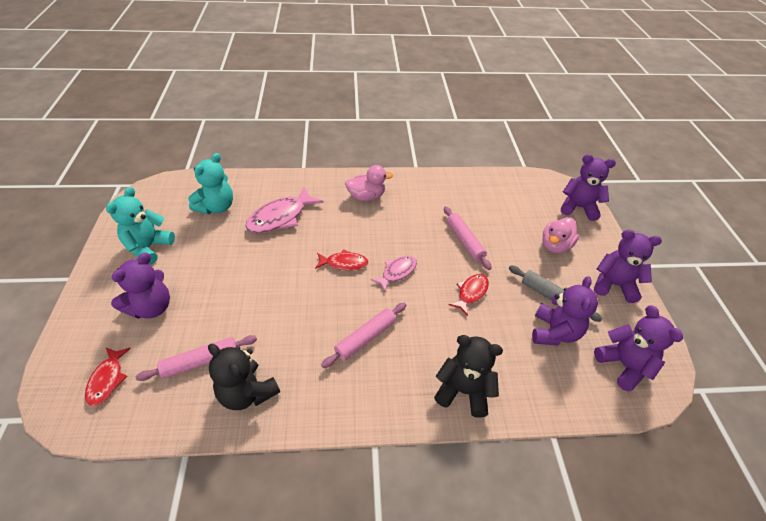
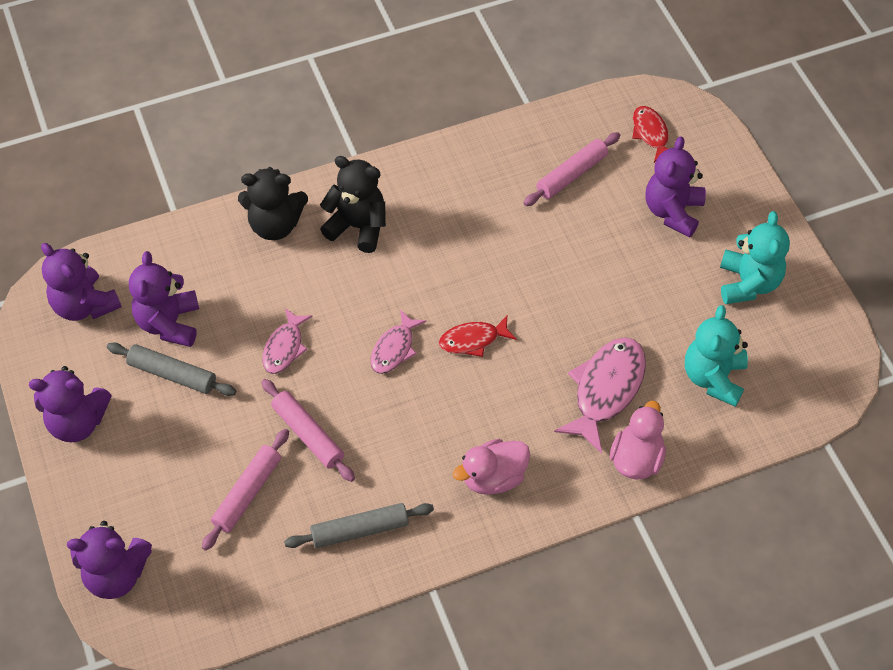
camera: 165 degrees right, 10 degrees up
(247, 393) = (503, 161): black teddy bear -> black teddy bear (358, 227)
(365, 338) = (403, 249): pink rolling pin -> pink rolling pin (247, 493)
(445, 194) = (360, 530): none -> grey rolling pin
(471, 293) = (284, 347): red fish -> pink fish
(555, 246) = (163, 470): pink duck -> pink duck (636, 459)

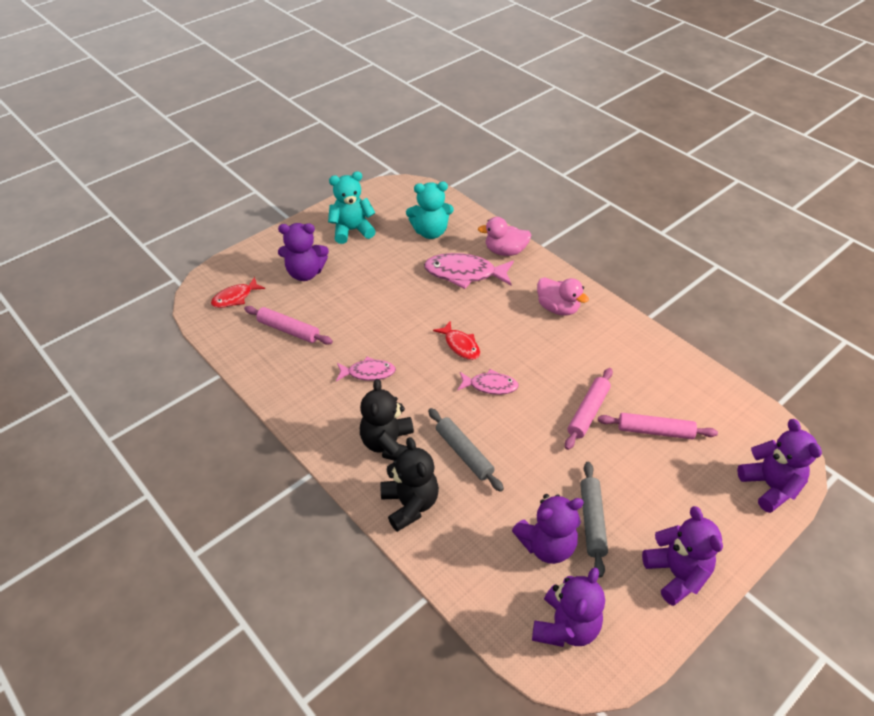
camera: 110 degrees left, 10 degrees down
(284, 347) = (525, 453): pink fish -> pink fish (368, 373)
(360, 530) = (637, 361): grey rolling pin -> grey rolling pin (464, 453)

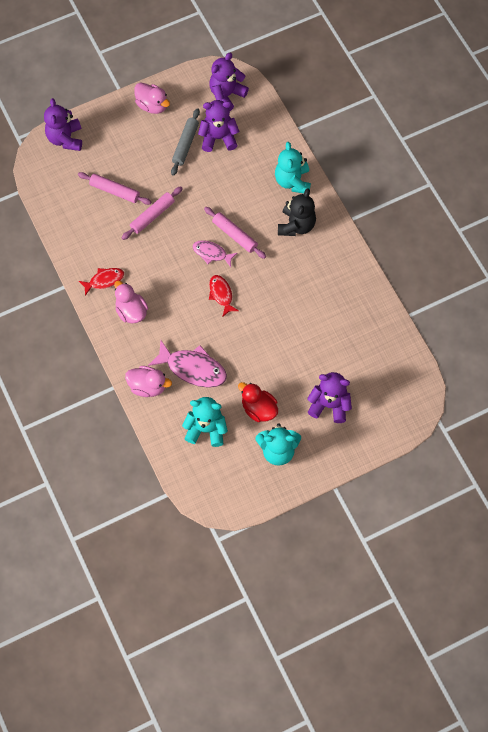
camera: 165 degrees left, 20 degrees up
(235, 297) = (392, 390): red fish -> red fish (104, 280)
(288, 330) = (351, 343): pink rolling pin -> pink rolling pin (234, 235)
(368, 373) = (297, 287): pink fish -> none
(381, 256) = (258, 409): none -> red duck
(410, 504) = (292, 181): black teddy bear -> turquoise teddy bear
(464, 453) = (248, 207): grey rolling pin -> none
(676, 574) = (152, 105): purple teddy bear -> pink duck

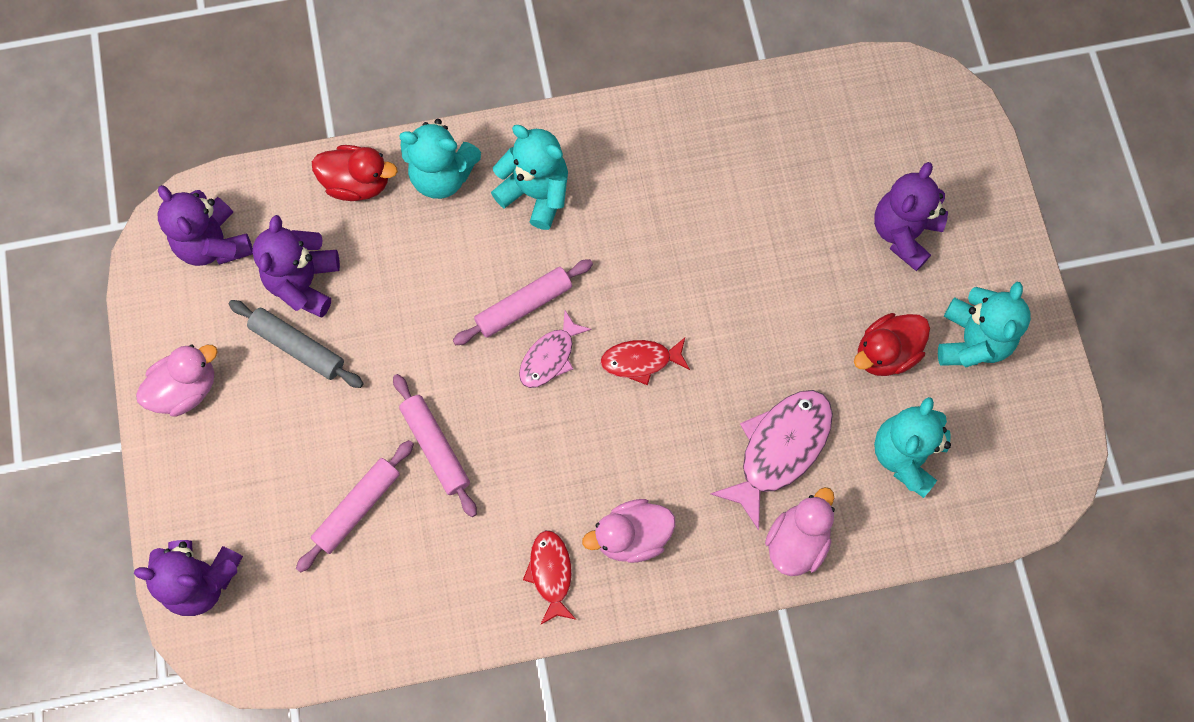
camera: 75 degrees left, 5 degrees up
(277, 146) = (357, 183): none -> red duck
(296, 225) = (536, 193): black teddy bear -> turquoise teddy bear

